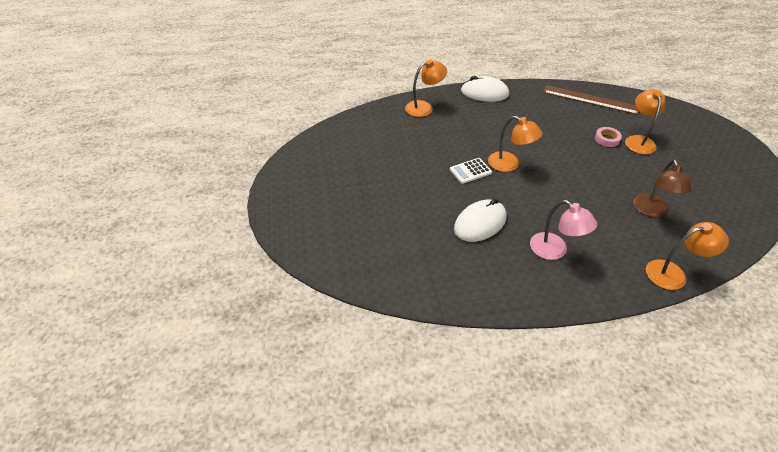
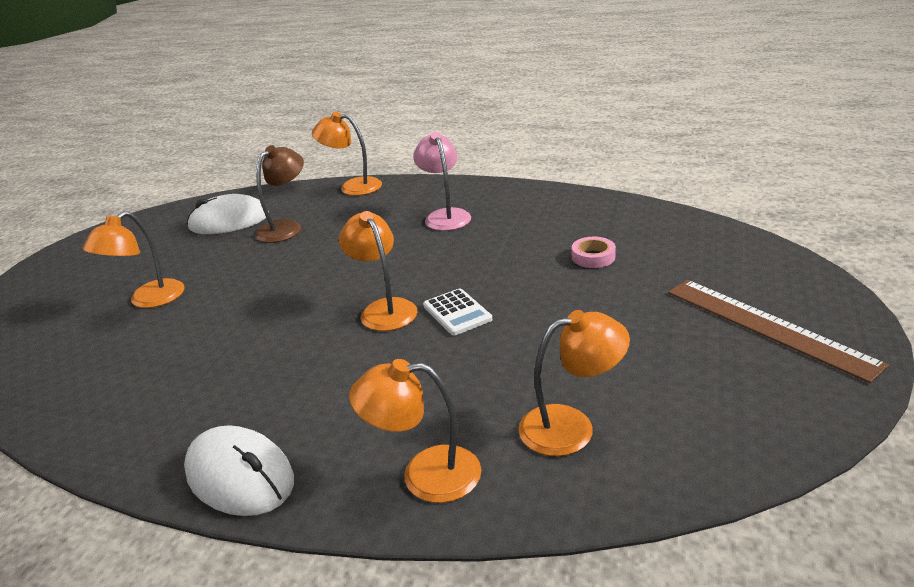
camera: 150 degrees left, 15 degrees down
(384, 133) = (571, 427): none -> orange lamp
(470, 171) = (457, 312): white calculator -> white calculator turned 60 degrees clockwise
(480, 223) = (507, 251): white mouse -> white mouse (229, 221)
(590, 100) = (75, 389): brown ruler -> brown ruler (768, 326)
(607, 139) = (185, 312): pink tape -> pink tape (593, 257)

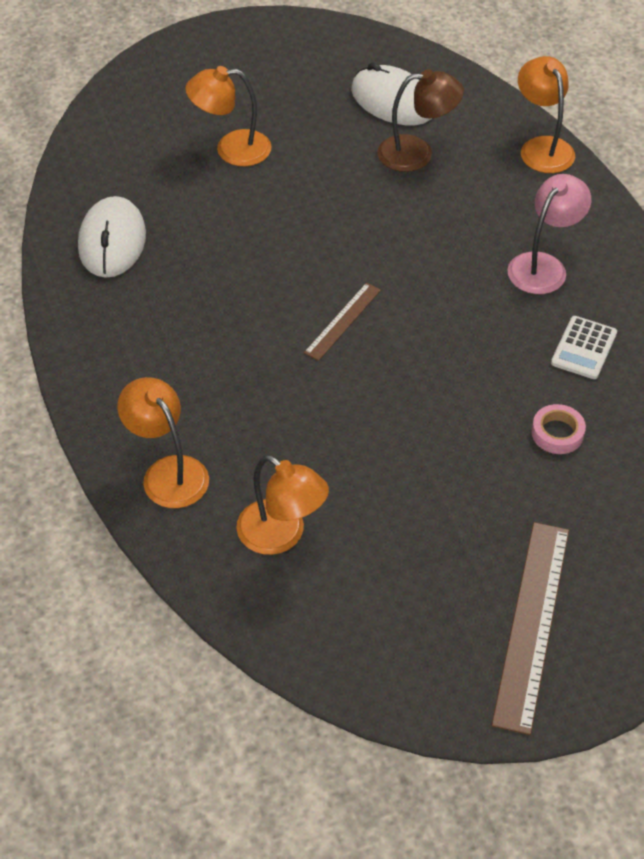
camera: 50 degrees right, 20 degrees up
(240, 476) = (94, 367): white mouse -> white mouse (112, 241)
(384, 309) = (343, 321): orange lamp -> brown ruler
(457, 312) = (377, 377): white calculator -> white calculator (584, 348)

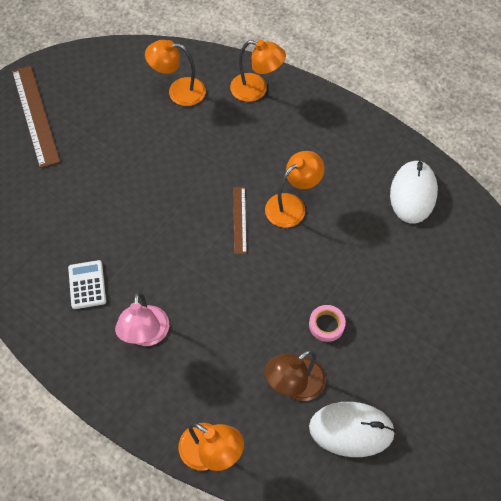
camera: 145 degrees right, 10 degrees up
(112, 241) = (413, 193): white mouse -> white mouse turned 45 degrees clockwise
(231, 149) = (416, 307): orange lamp -> orange lamp (292, 205)
(557, 433) = (74, 219): pink tape -> pink tape (326, 325)

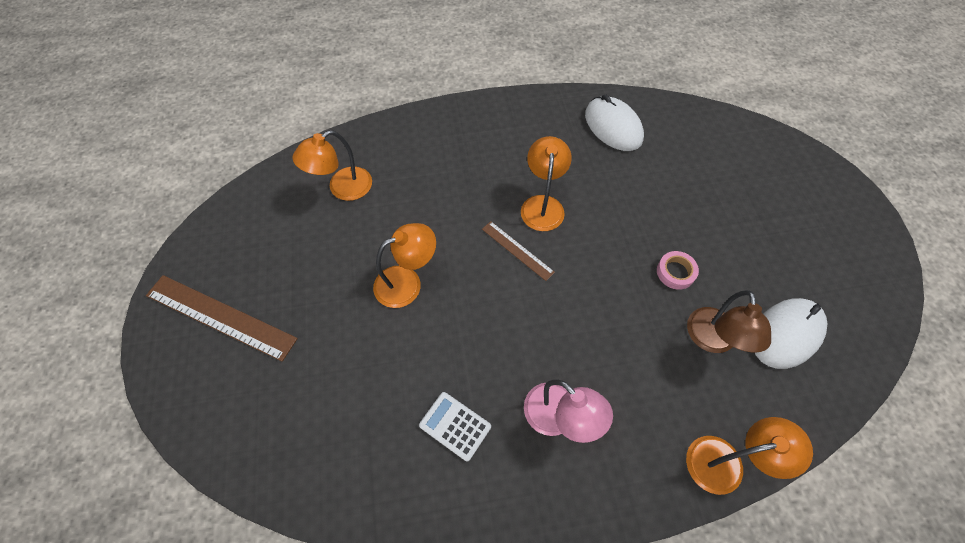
camera: 45 degrees left, 0 degrees up
(256, 89) = (409, 139): orange lamp -> orange lamp (407, 282)

